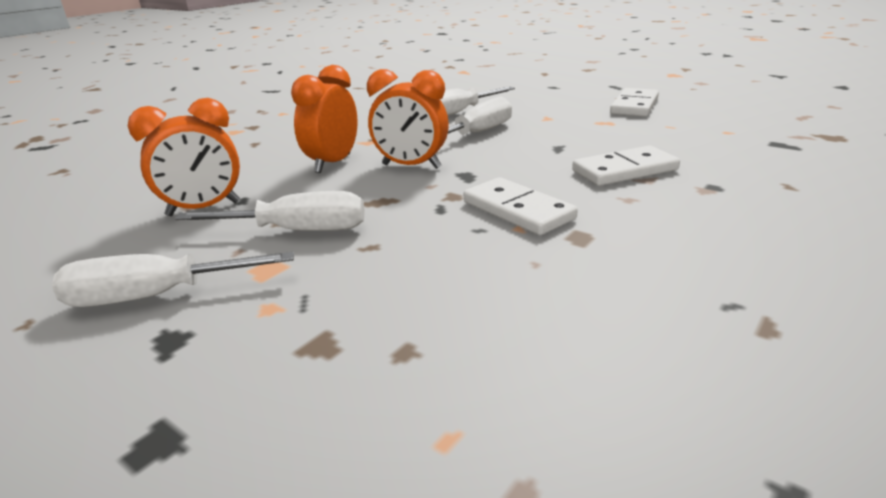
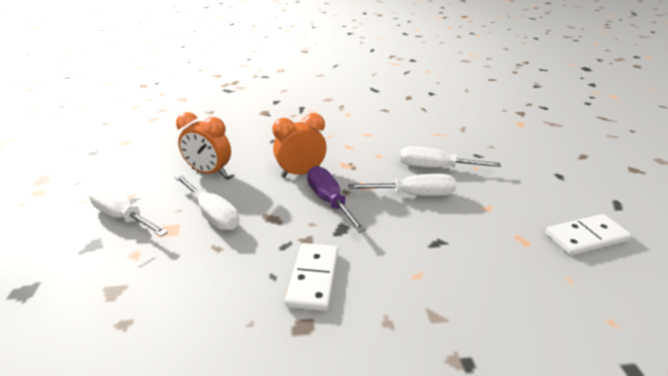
camera: 45 degrees right, 5 degrees up
(411, 166) = (329, 201): orange clock -> purple screwdriver
(624, 170) = (437, 296): white domino -> none

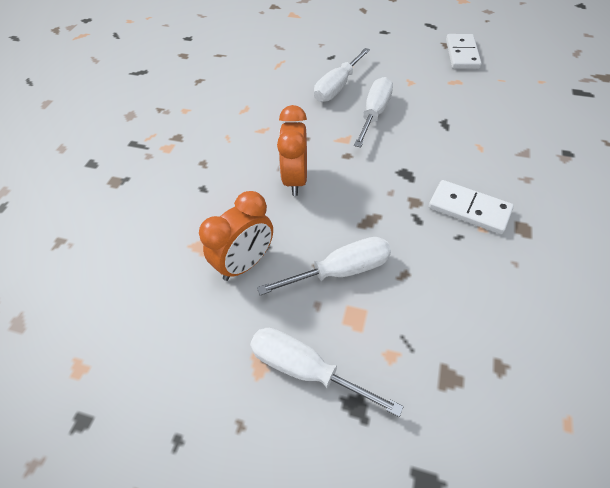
camera: 65 degrees left, 20 degrees up
(123, 216) = (305, 369): white screwdriver -> white screwdriver turned 60 degrees clockwise
(329, 201) = (358, 170): purple screwdriver -> none

